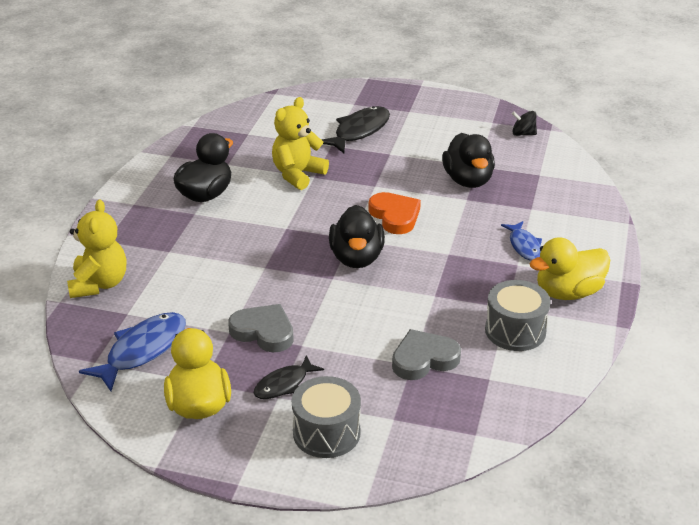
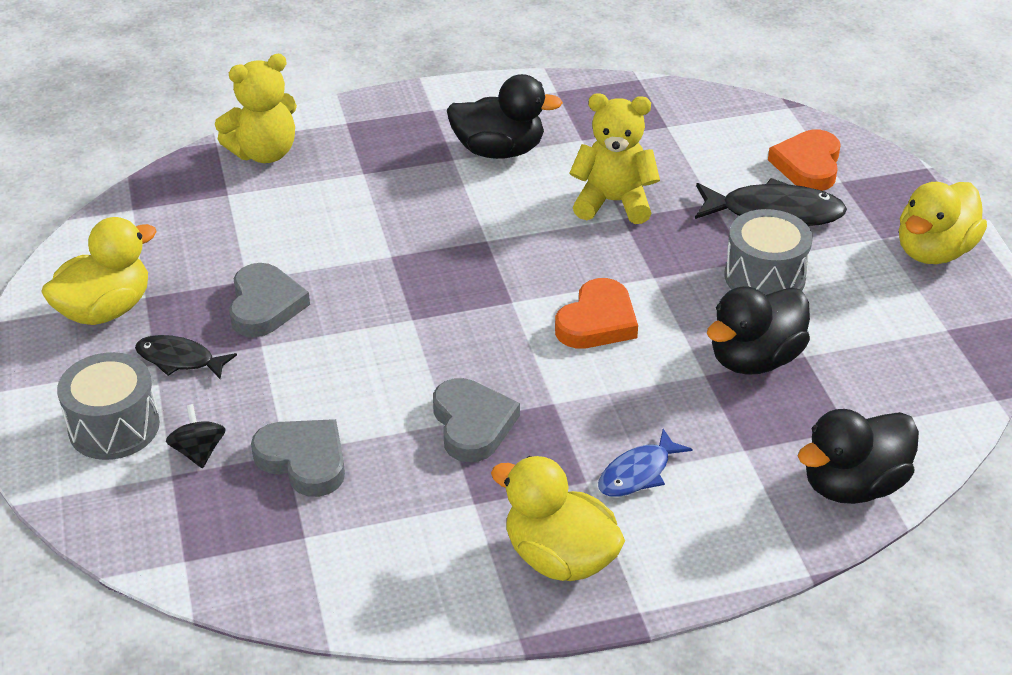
camera: 60 degrees right, 5 degrees up
(142, 350) = (171, 232): blue fish -> none
(330, 107) = (808, 165): none -> orange heart
(356, 258) = (471, 323): black duck -> black duck (853, 485)
(433, 102) = (933, 251): none -> yellow duck
(443, 287) = (472, 424): none -> grey heart
(515, 330) = (426, 529): grey drum -> grey drum (764, 277)
(523, 134) = (949, 373): black spinning top -> black spinning top (199, 452)

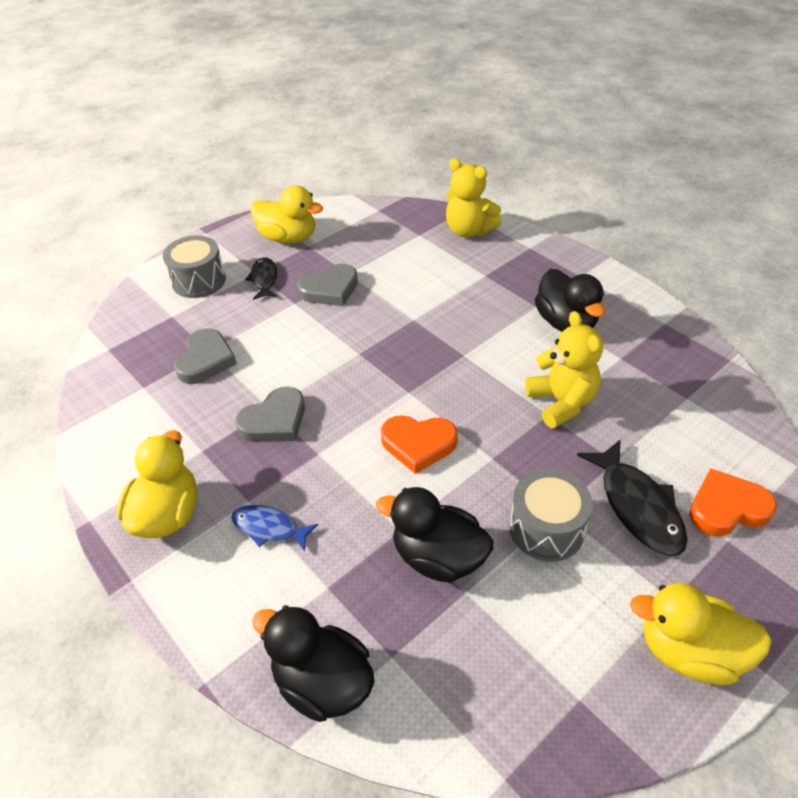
camera: 65 degrees right, 5 degrees up
(199, 452) = (194, 318): black spinning top -> none

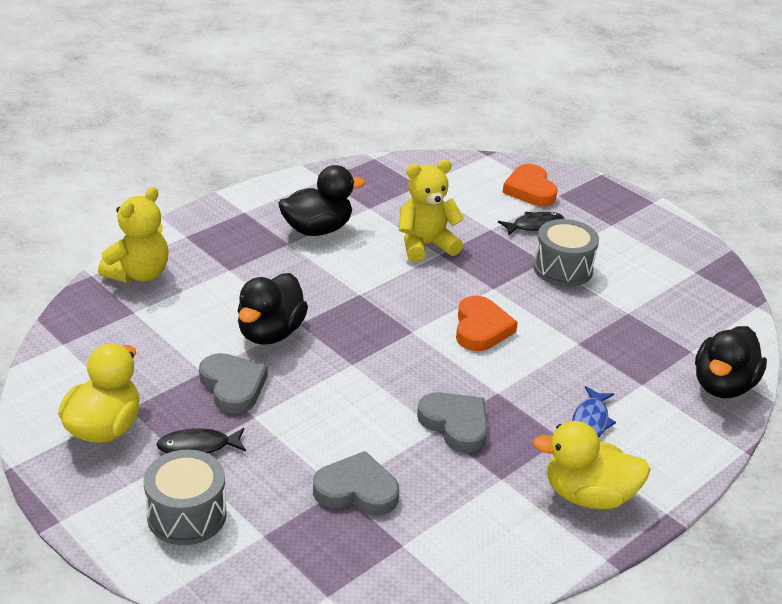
camera: 95 degrees left, 10 degrees down
(438, 557) = (600, 324): black duck -> black duck (270, 333)
(637, 506) = (534, 225): black fish -> black fish, size x0.61
(689, 652) = (648, 225): yellow duck -> none

